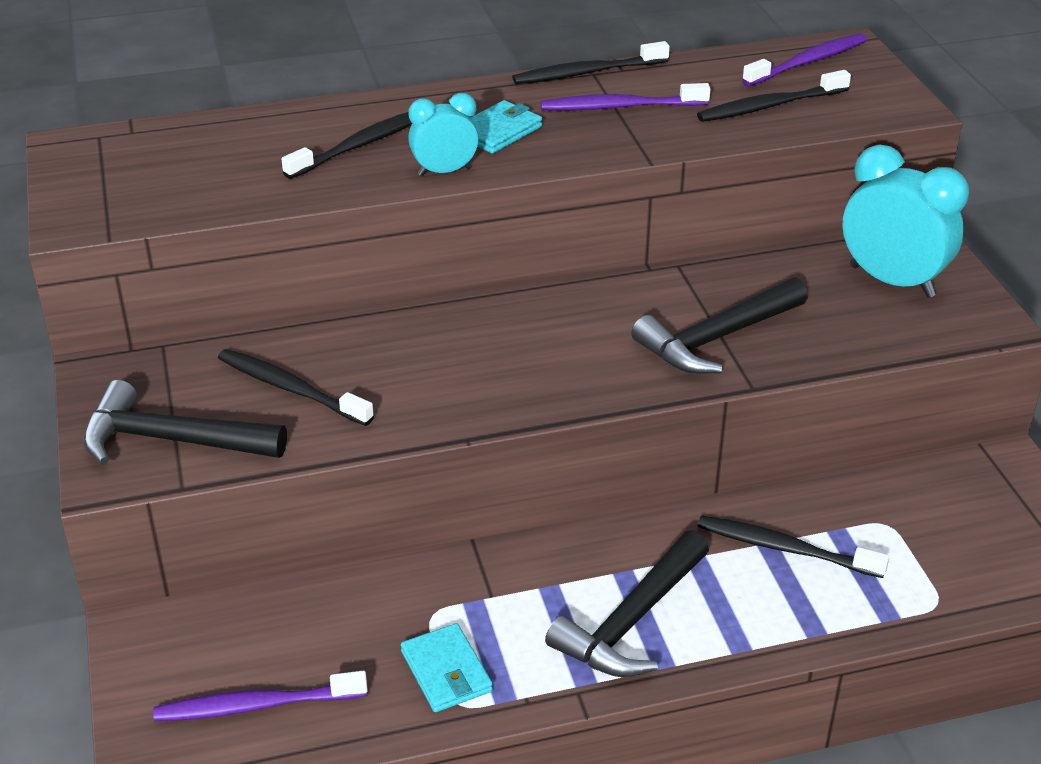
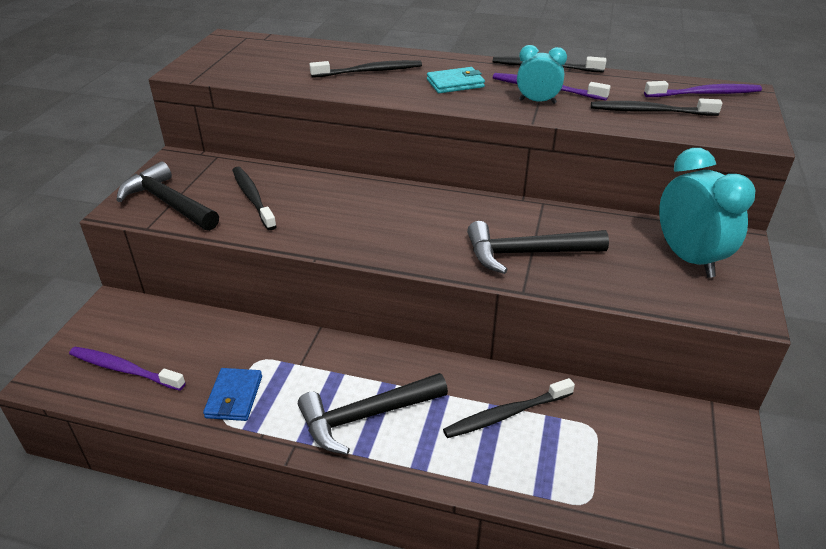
camera: 30 degrees right, 0 degrees up
(444, 171) = (399, 95): turquoise clock -> turquoise clock (537, 101)
(446, 671) = (234, 397): turquoise wallet -> blue wallet
(786, 549) = (506, 414): black toothbrush -> black toothbrush turned 75 degrees counterclockwise

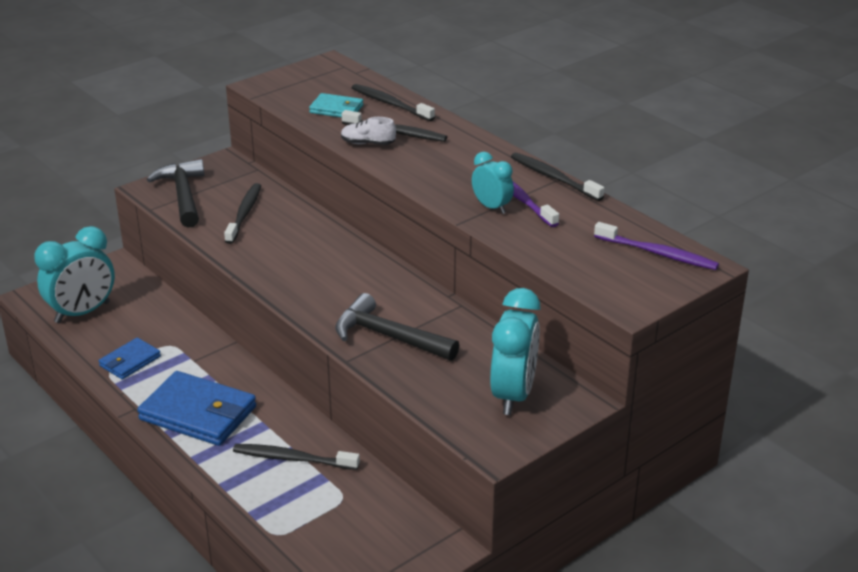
camera: 35 degrees right, 5 degrees down
(125, 369) = (82, 313): purple toothbrush -> turquoise clock
(358, 86) = (368, 143): none -> white shoe
(366, 416) = (198, 413): black hammer -> blue wallet
(455, 83) = (449, 167): turquoise wallet -> turquoise wallet (336, 109)
(650, 111) = (575, 250): black toothbrush -> black toothbrush (390, 104)

